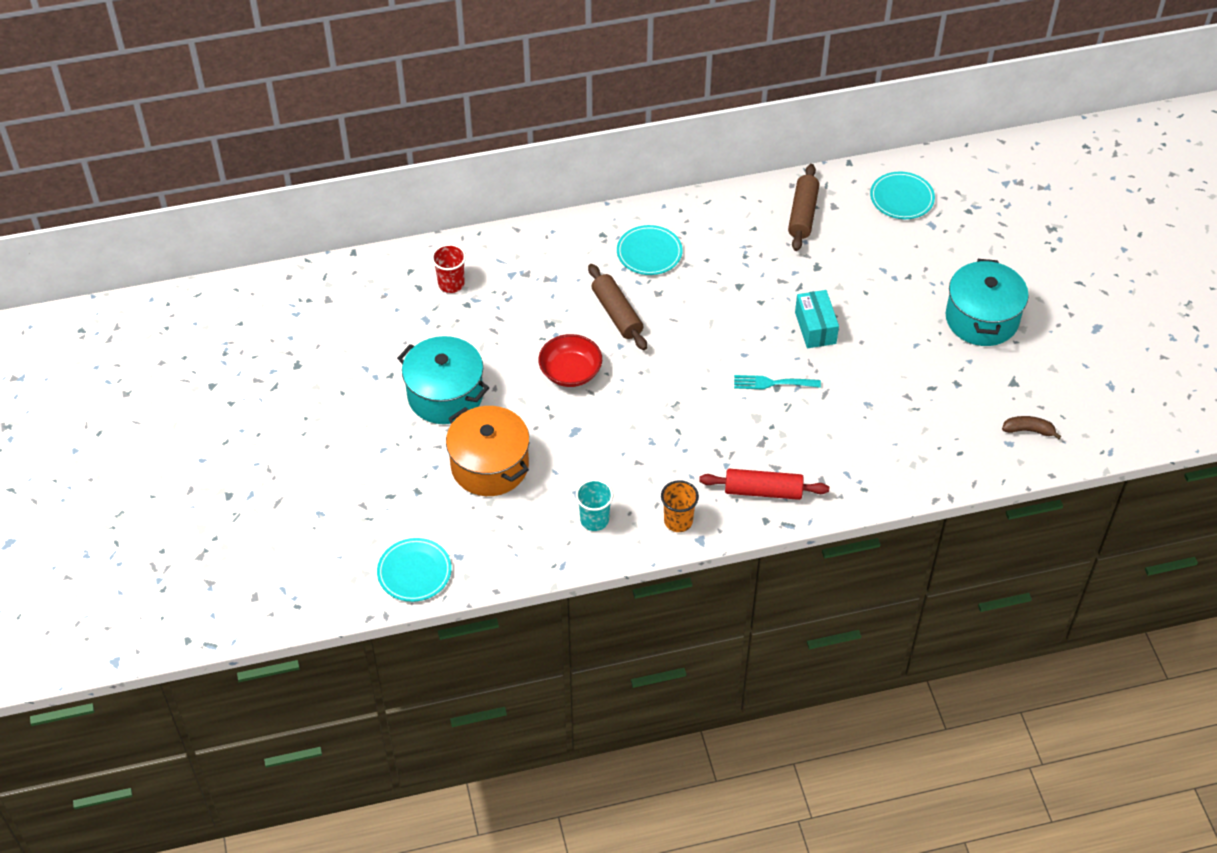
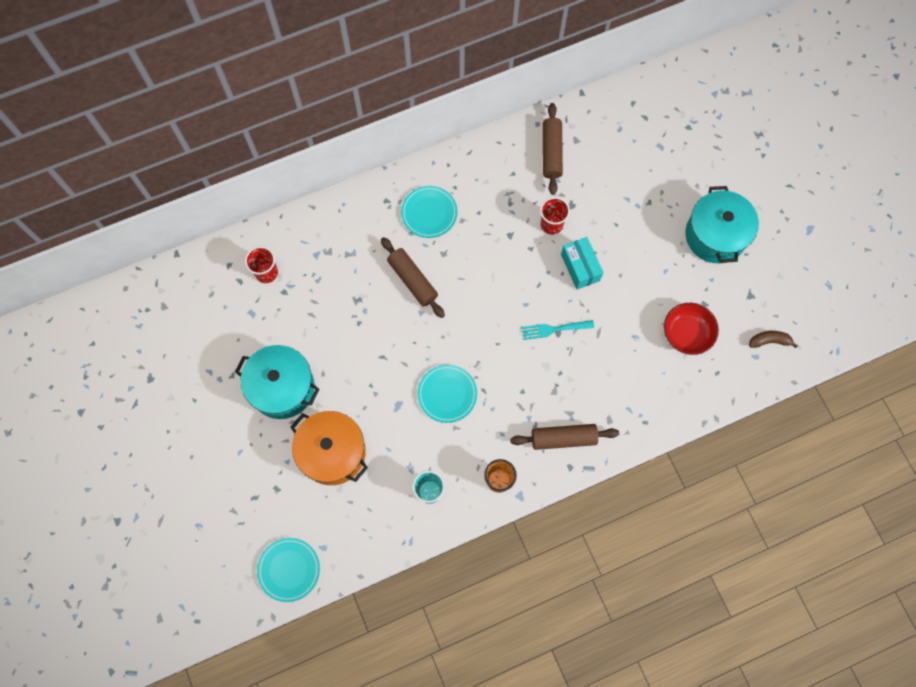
camera: 10 degrees left, 20 degrees up
(570, 372) = (384, 346): red bowl -> red bowl (687, 333)
(763, 491) = (563, 438): red rolling pin -> brown rolling pin
(789, 282) = (551, 225): none -> red cup
(902, 198) = (631, 122): turquoise plate -> turquoise plate (447, 394)

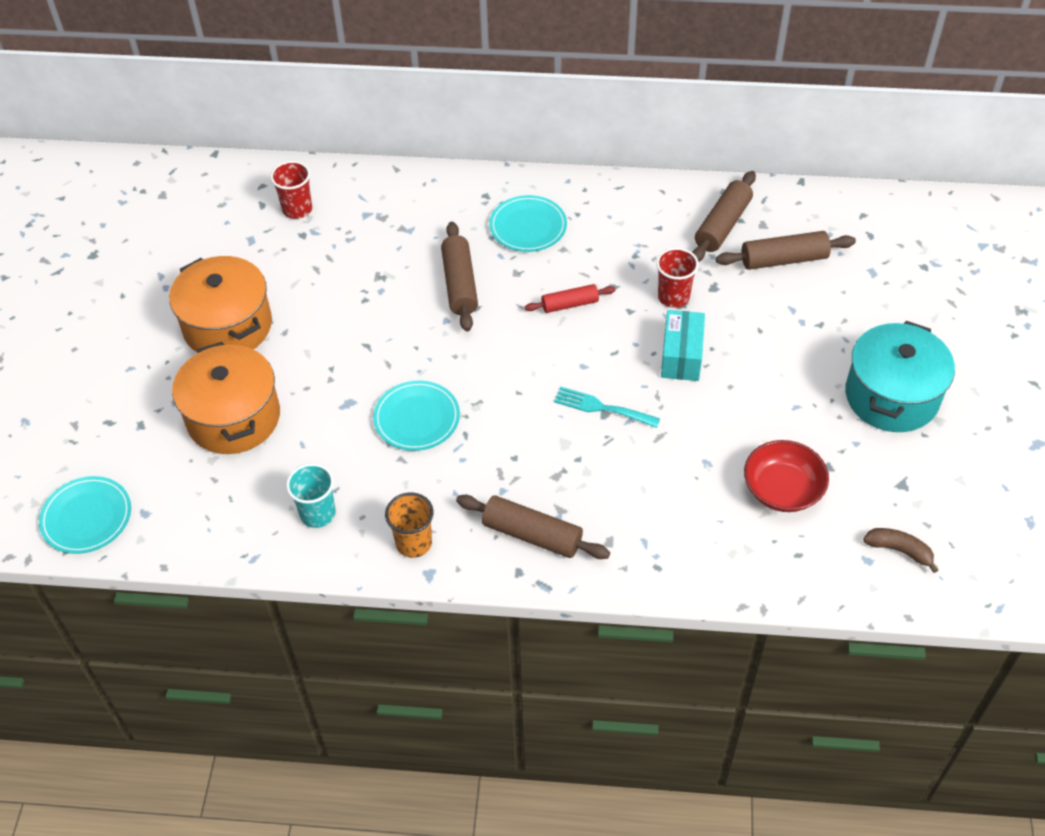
camera: 30 degrees right, 20 degrees down
(282, 388) = (228, 326): turquoise pot -> orange pot
(491, 262) = (570, 304): none -> red rolling pin
(603, 162) = (783, 259): none -> brown rolling pin

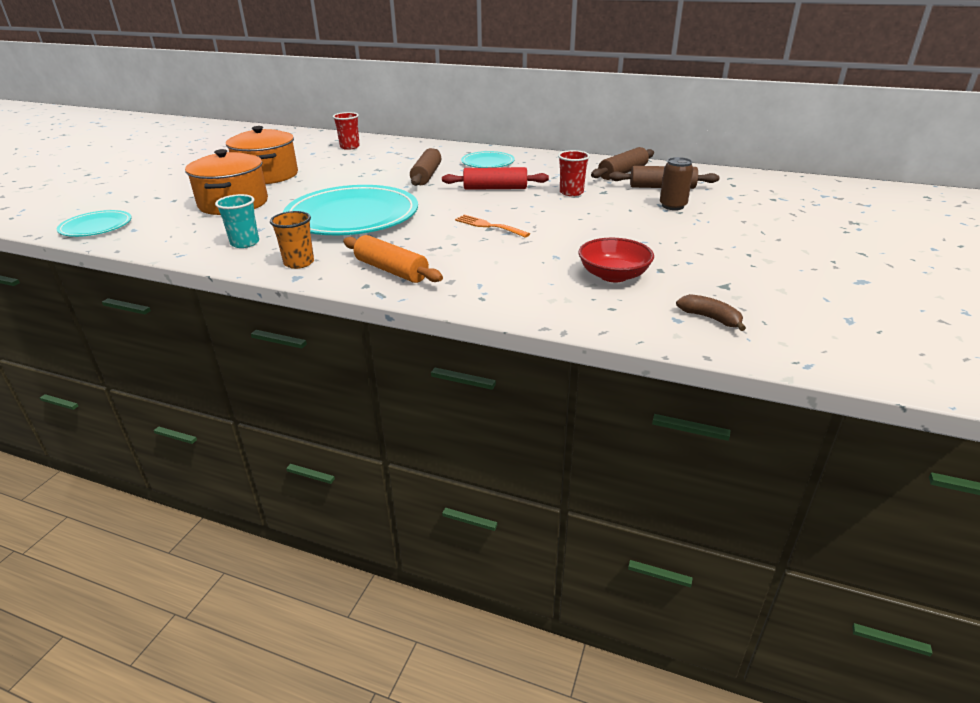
camera: 15 degrees right, 20 degrees down
(417, 418) = (352, 216): turquoise plate -> turquoise plate, size x2.03
(532, 535) = (391, 270): brown rolling pin -> orange rolling pin
(570, 304) = (495, 188): red rolling pin -> red rolling pin, size x1.56
(601, 407) = (488, 226): turquoise fork -> orange fork
(681, 356) = (563, 213): turquoise box -> none
(808, 310) = (673, 206): none -> brown can
(891, 396) = (728, 245): turquoise pot -> none

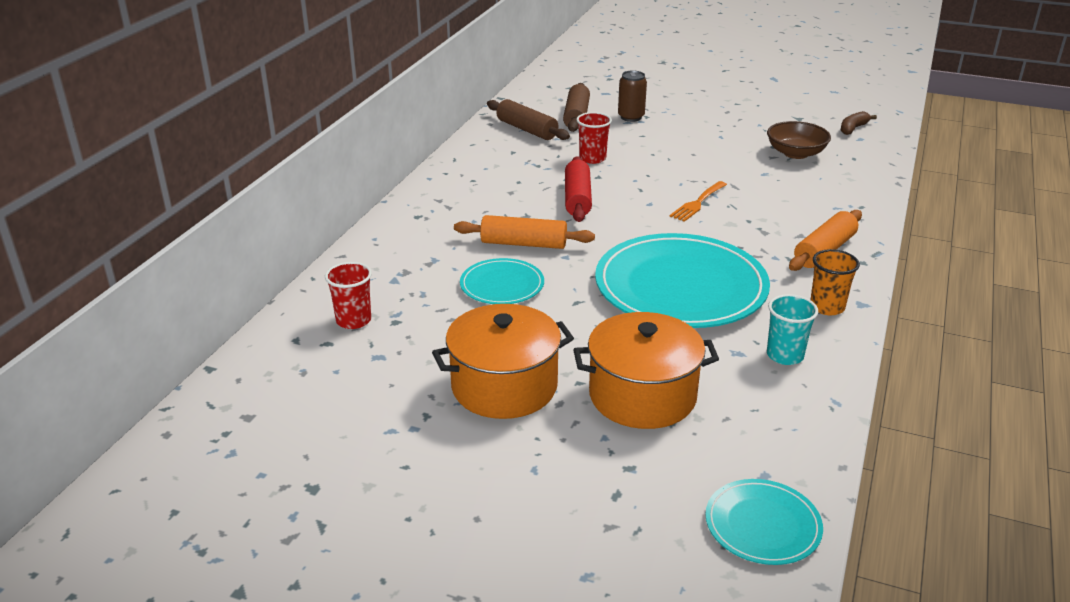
camera: 90 degrees left, 0 degrees up
(426, 176) = (524, 243): brown rolling pin -> orange rolling pin
(487, 162) = (472, 203): turquoise plate -> turquoise plate (502, 285)
(613, 275) = (795, 153): red bowl -> brown bowl

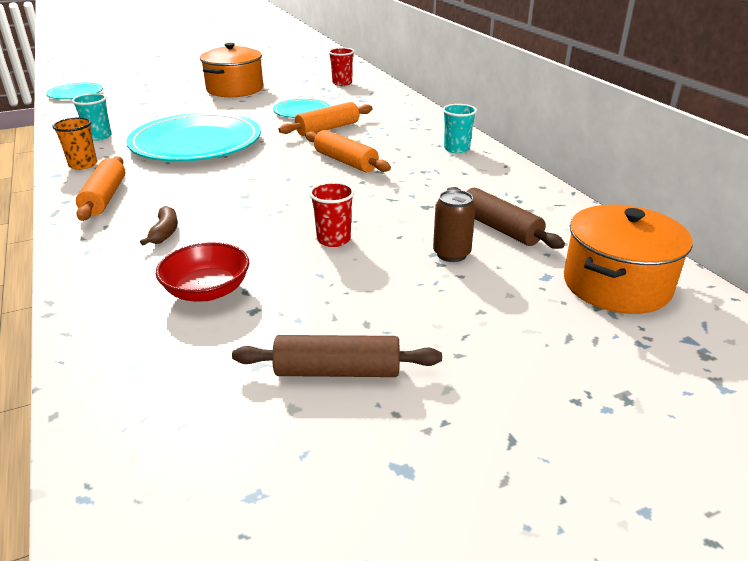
camera: 135 degrees right, 0 degrees up
(469, 170) = (456, 149): none -> turquoise cup
(526, 129) = (502, 194): brown rolling pin -> brown rolling pin (337, 371)
(577, 199) = (345, 161): red rolling pin -> orange rolling pin
(592, 158) = (395, 193): red cup -> red cup (333, 240)
(642, 396) = (165, 104): orange pot -> orange pot (616, 284)
(697, 203) = (250, 193): orange fork -> none
(795, 153) = (207, 291): brown bowl -> red bowl
(853, 128) = (155, 384): brown banana -> brown banana (165, 232)

